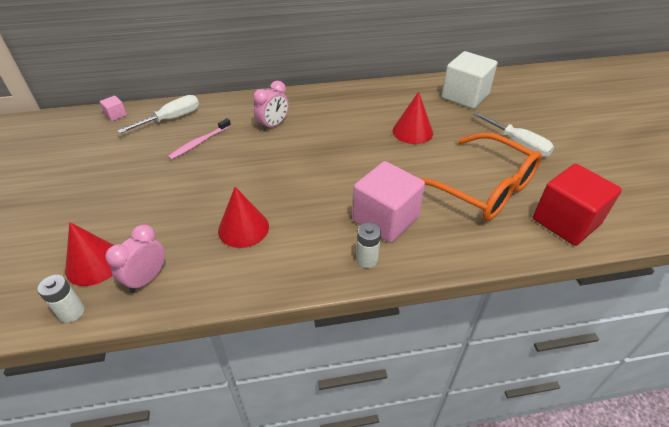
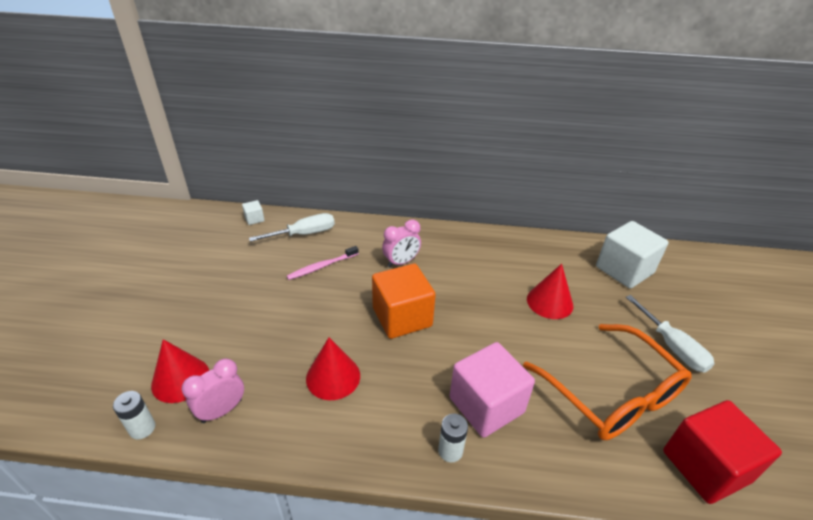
camera: 15 degrees right, 5 degrees down
(116, 115) = (254, 219): pink cube -> white cube
(289, 168) = (402, 317): none -> orange cube

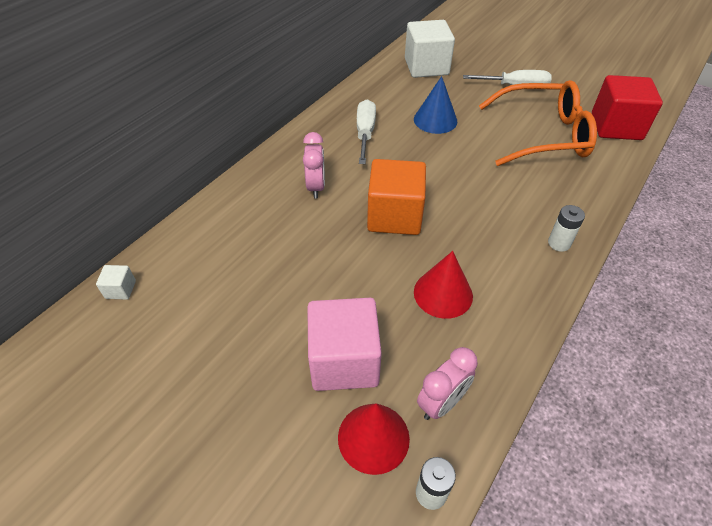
camera: 60 degrees left, 10 degrees up
(222, 410) = (441, 403): pink clock -> pink clock turned 120 degrees counterclockwise
(304, 234) = (199, 249): white screwdriver -> white screwdriver (365, 133)
(321, 266) = (273, 251): pink toothbrush -> none
(486, 405) = (524, 204): pink cube -> pink cube (344, 361)
(549, 302) = (435, 120): red cone -> blue cone

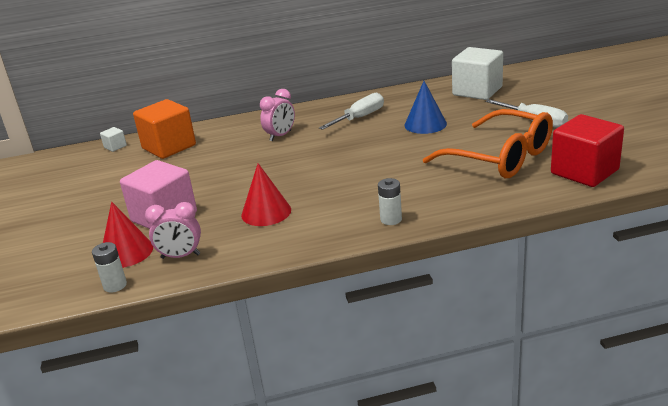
camera: 45 degrees right, 20 degrees down
(394, 216) = (303, 165): orange cube -> orange cube (169, 147)

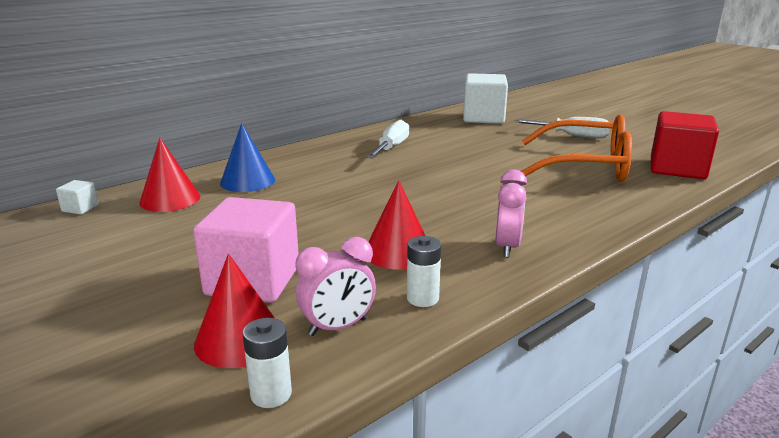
camera: 30 degrees left, 5 degrees down
(169, 147) = (170, 199): orange cube -> red cone
(280, 136) = (316, 172): pink clock -> pink clock (507, 247)
(391, 219) = (559, 235): white battery -> white battery (422, 298)
(425, 124) = (470, 147): blue cone -> blue cone (247, 181)

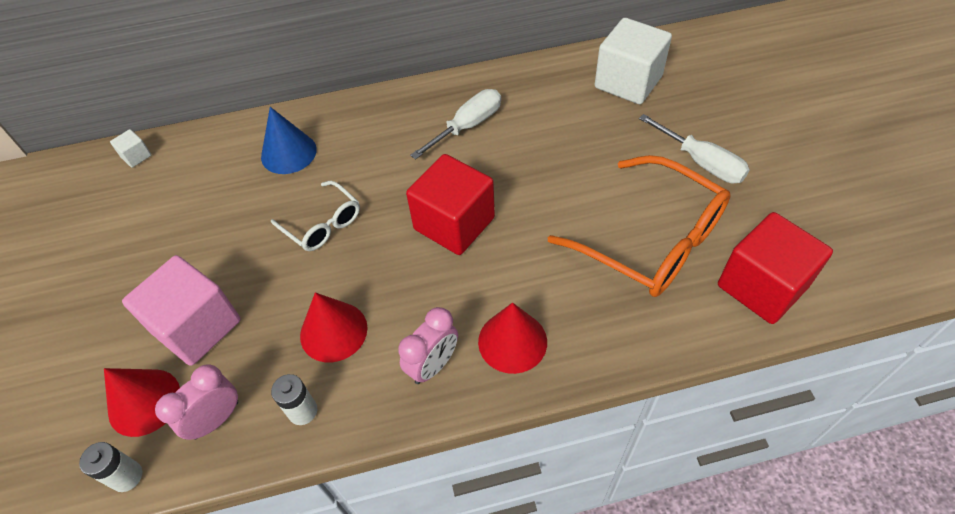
camera: 30 degrees right, 30 degrees up
(170, 199) = (208, 165): red cone -> red cone (512, 341)
(320, 205) = (322, 224): none -> white glasses
(338, 327) = (216, 419): pink clock -> pink clock turned 135 degrees clockwise
(435, 185) = (454, 223): none -> red cube

